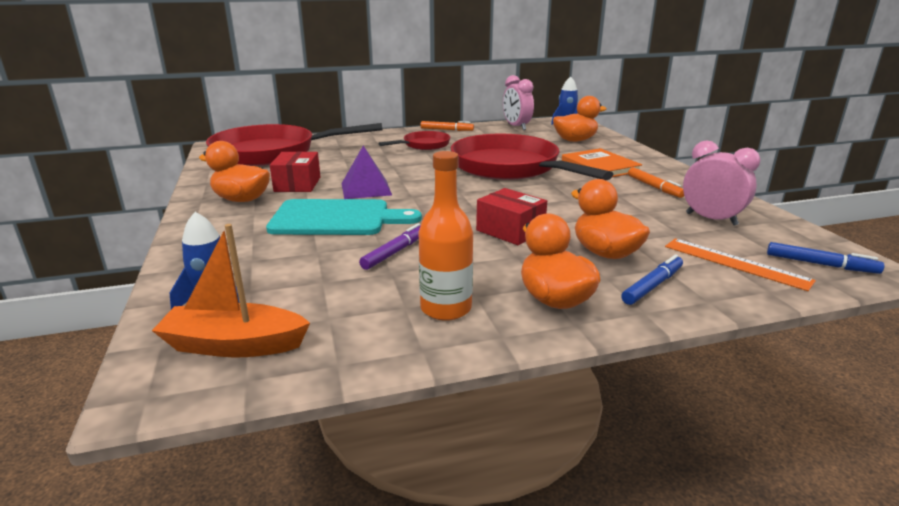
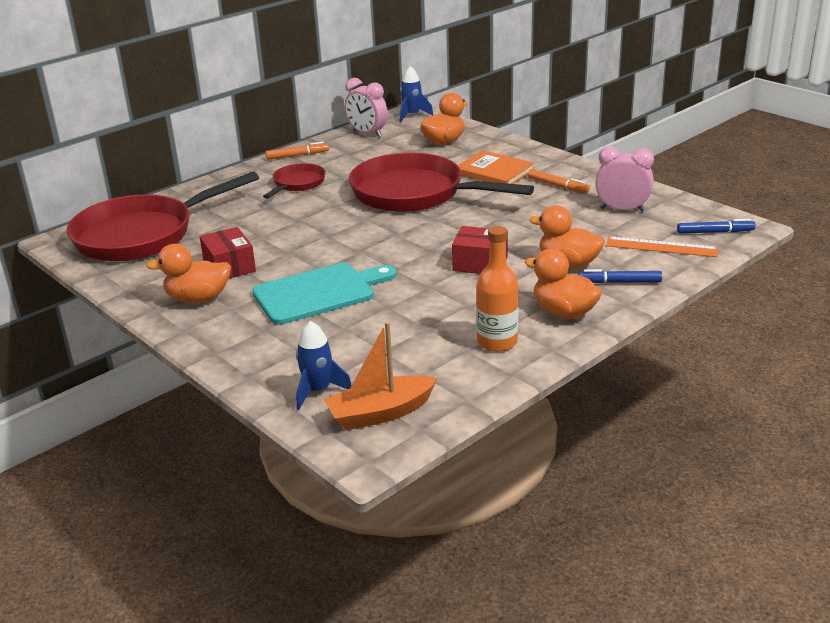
camera: 25 degrees left, 5 degrees up
(366, 189) = (305, 254): purple pyramid -> none
(395, 252) = (409, 309): purple marker -> none
(652, 286) = (619, 282): blue marker -> blue marker turned 105 degrees counterclockwise

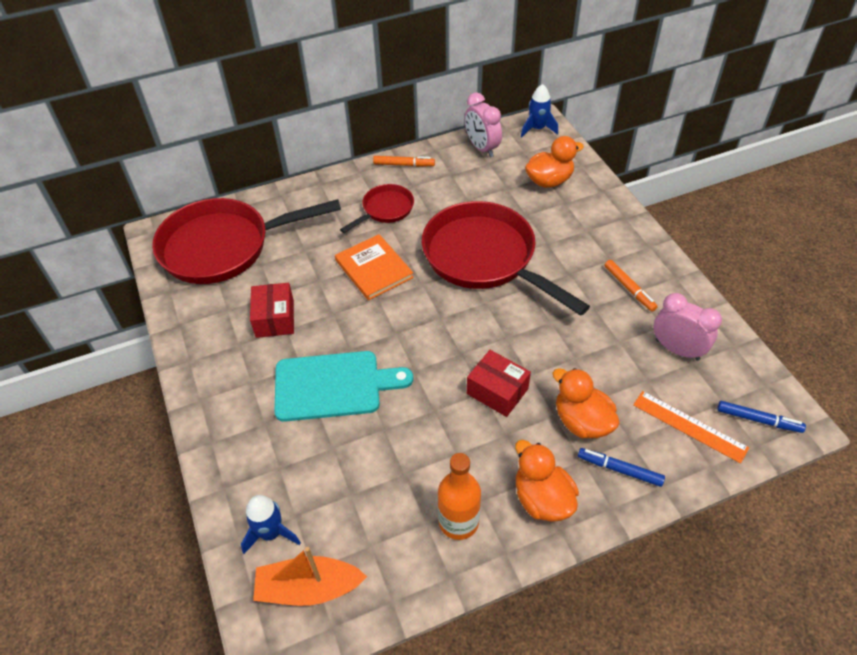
camera: 20 degrees right, 20 degrees up
(198, 299) = (230, 358): orange duck -> none
(494, 172) = (576, 245): orange book -> orange book (374, 269)

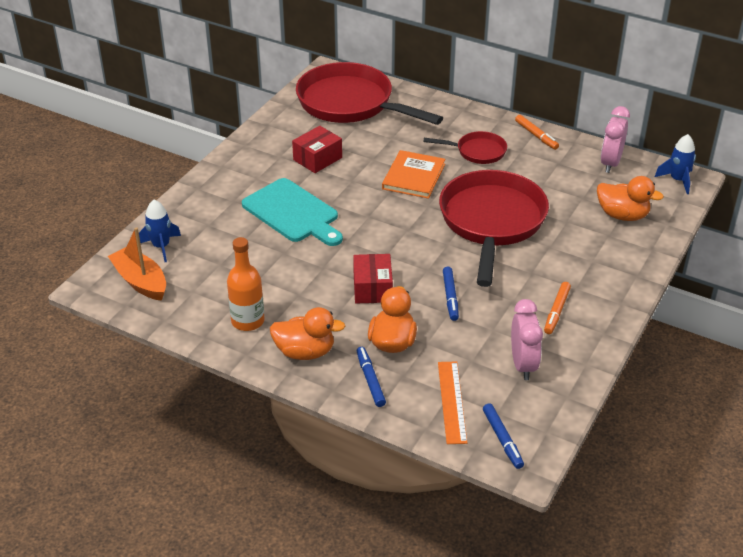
camera: 50 degrees right, 10 degrees down
(542, 499) = (305, 352): orange duck -> orange duck turned 75 degrees clockwise
(555, 344) = (450, 297): none -> blue marker

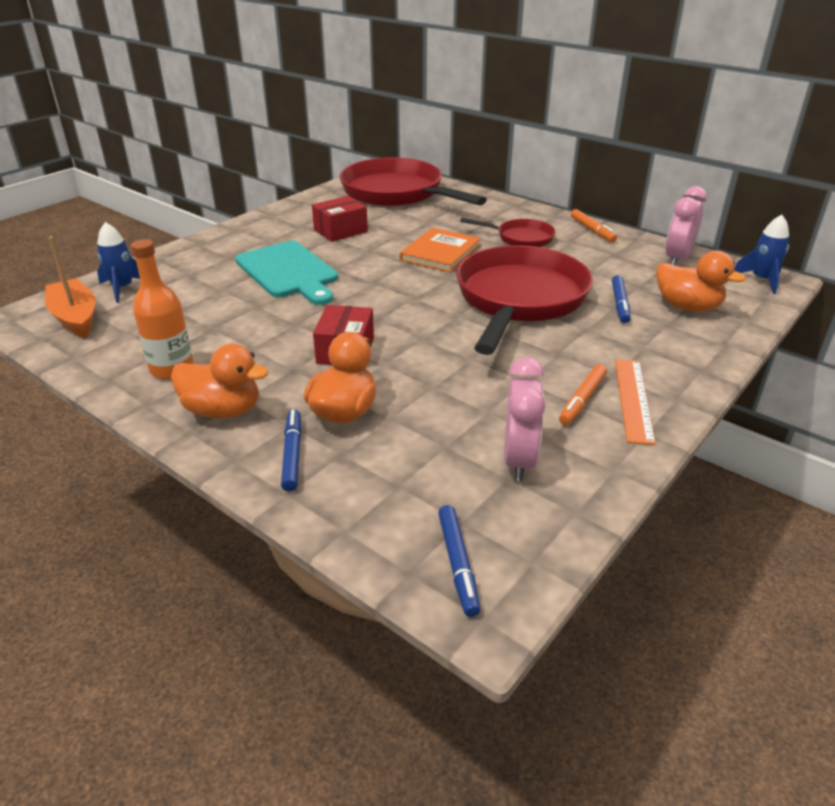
camera: 10 degrees right, 5 degrees down
(450, 297) = (441, 369): blue marker -> blue marker (620, 304)
(451, 402) = (397, 497): orange ruler -> orange ruler (633, 399)

